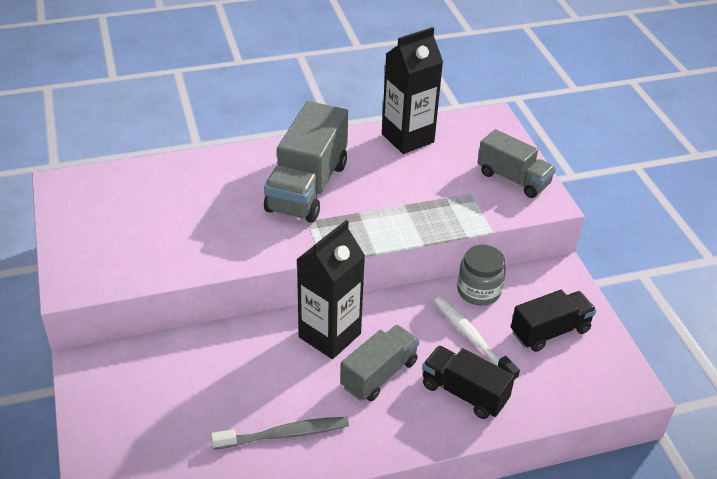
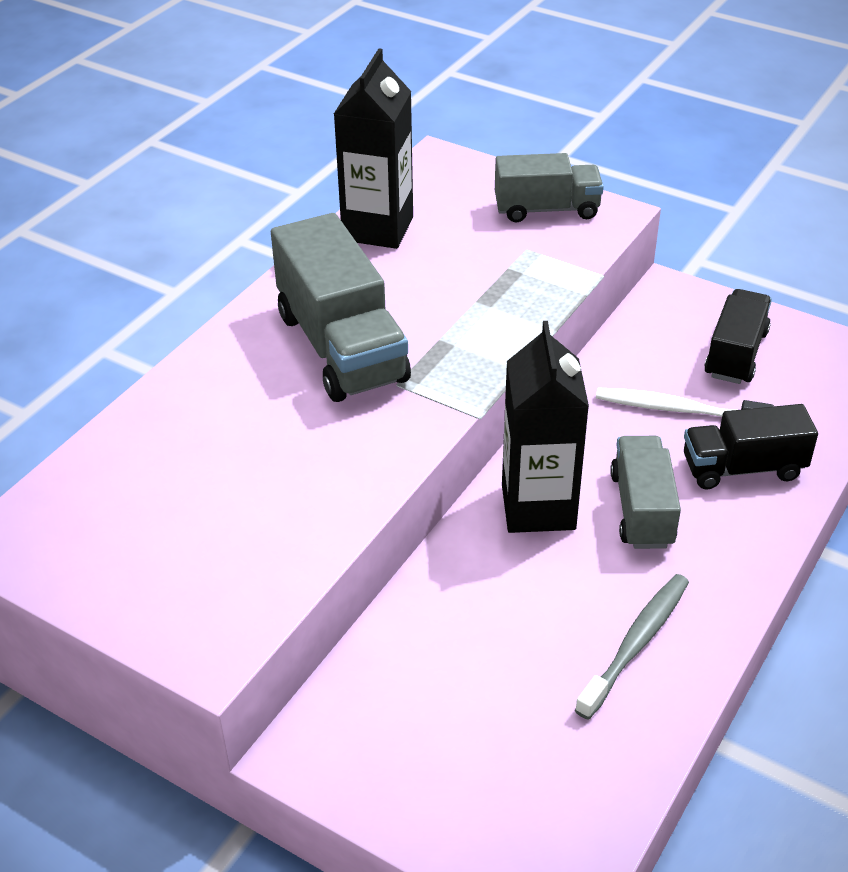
camera: 40 degrees left, 0 degrees up
(479, 291) = (620, 359): grey jar -> none

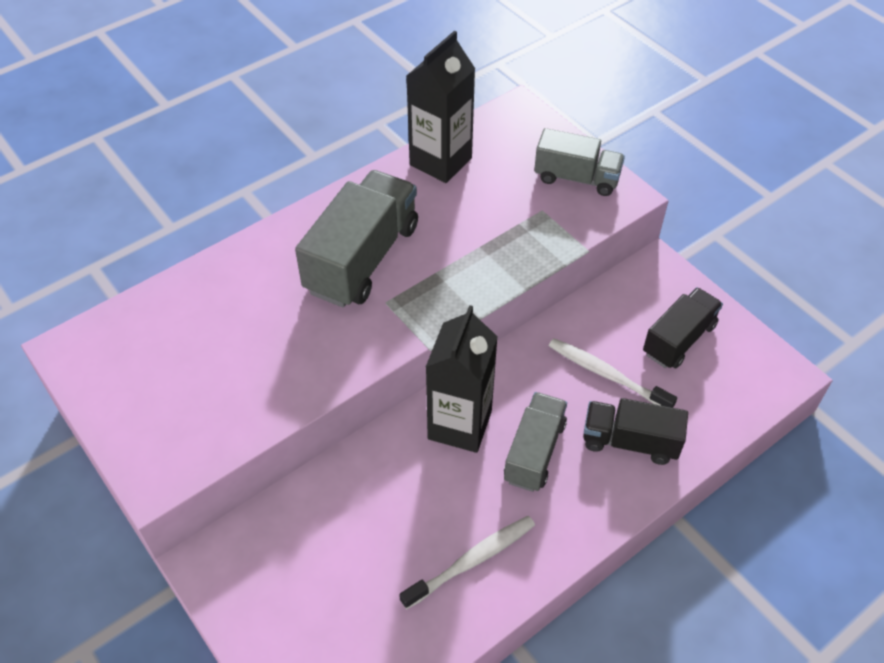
camera: 20 degrees right, 10 degrees up
(341, 347) = (362, 258): grey truck -> grey truck turned 150 degrees counterclockwise
(636, 644) = (472, 561): grey toothbrush -> white toothbrush

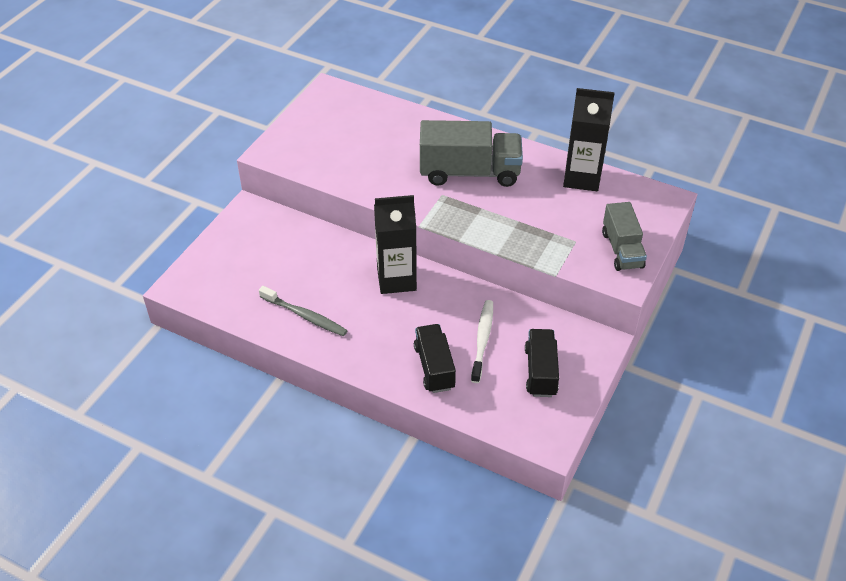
camera: 65 degrees right, 5 degrees down
(472, 561) = (305, 316): white toothbrush -> grey toothbrush
(534, 452) = (397, 321): grey truck -> none
(679, 339) = (540, 372): black truck -> black truck turned 105 degrees counterclockwise

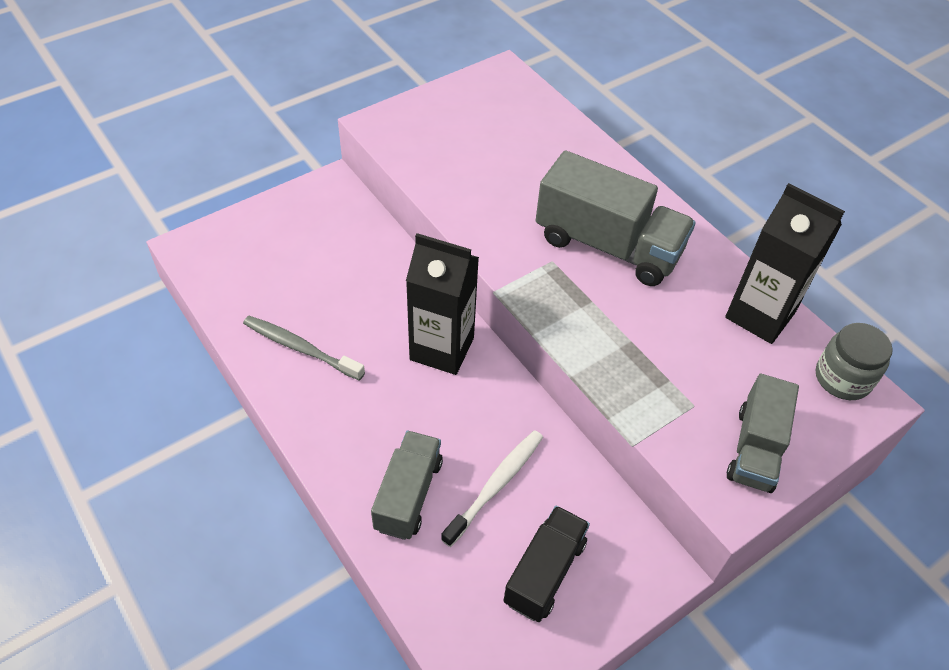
camera: 25 degrees right, 5 degrees up
(305, 316) = (300, 348): grey toothbrush -> grey toothbrush turned 150 degrees clockwise
(434, 367) = (408, 495): black truck -> grey truck
(646, 194) = (842, 378): none -> grey jar

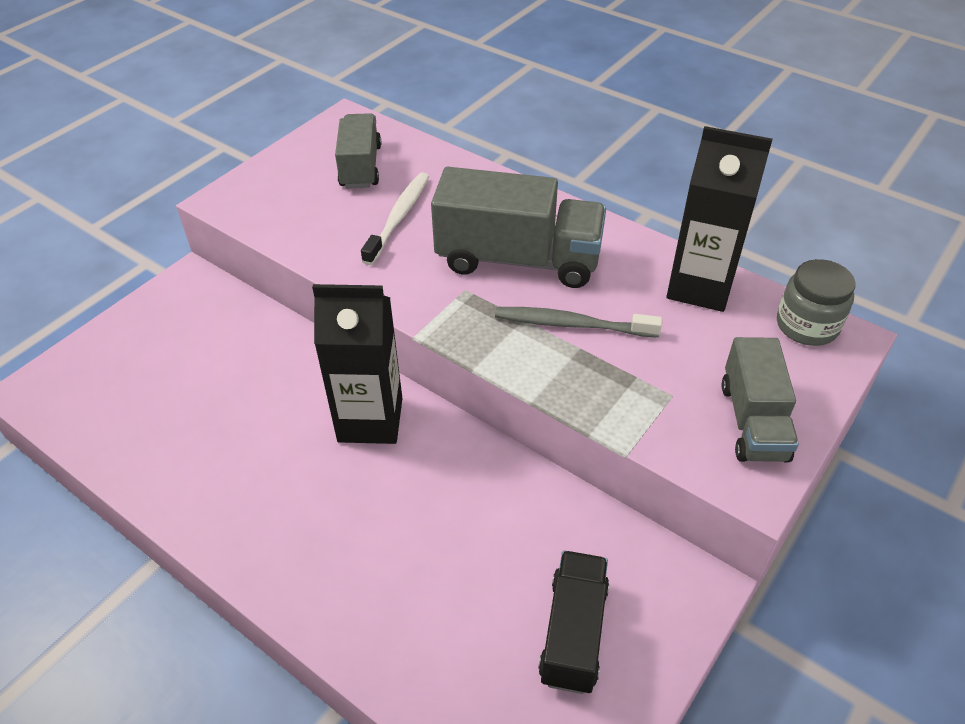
camera: 15 degrees left, 5 degrees down
(300, 348) = (204, 465): grey toothbrush -> grey toothbrush (572, 324)
(408, 495) = (386, 594): grey truck -> grey truck (361, 166)
(496, 485) = (483, 552): white toothbrush -> white toothbrush (399, 217)

